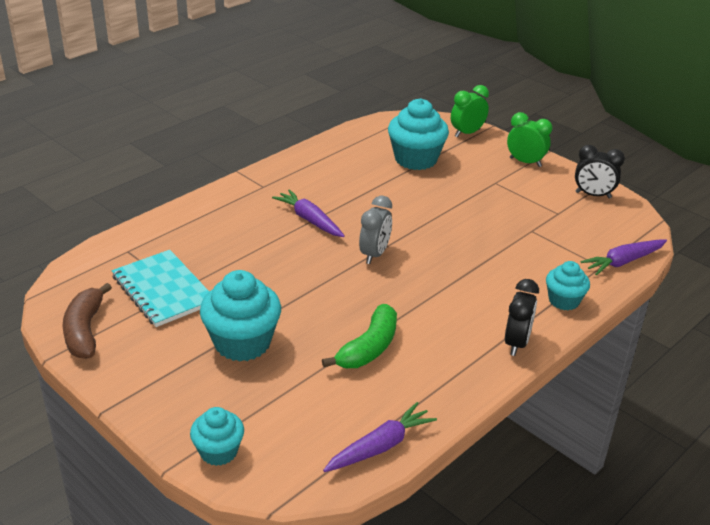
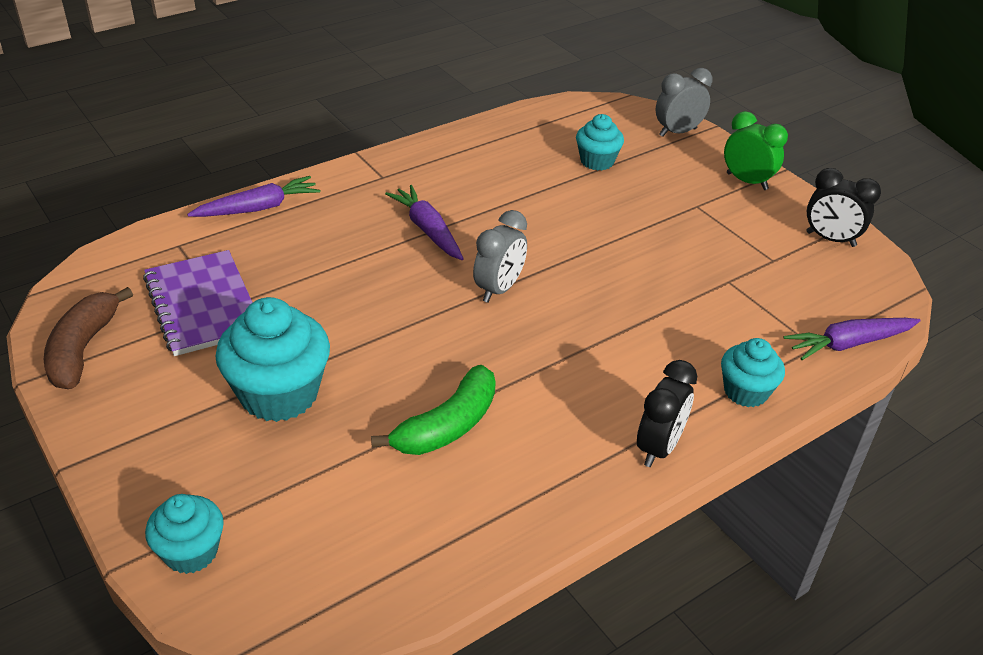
camera: 10 degrees right, 5 degrees up
(163, 290) = (203, 305): turquoise notebook -> purple notebook
(380, 446) = (416, 579): purple carrot -> purple carrot (258, 208)
(416, 159) = (597, 161): turquoise cupcake -> turquoise cupcake, size x0.59
(467, 133) = (677, 132): green clock -> grey clock

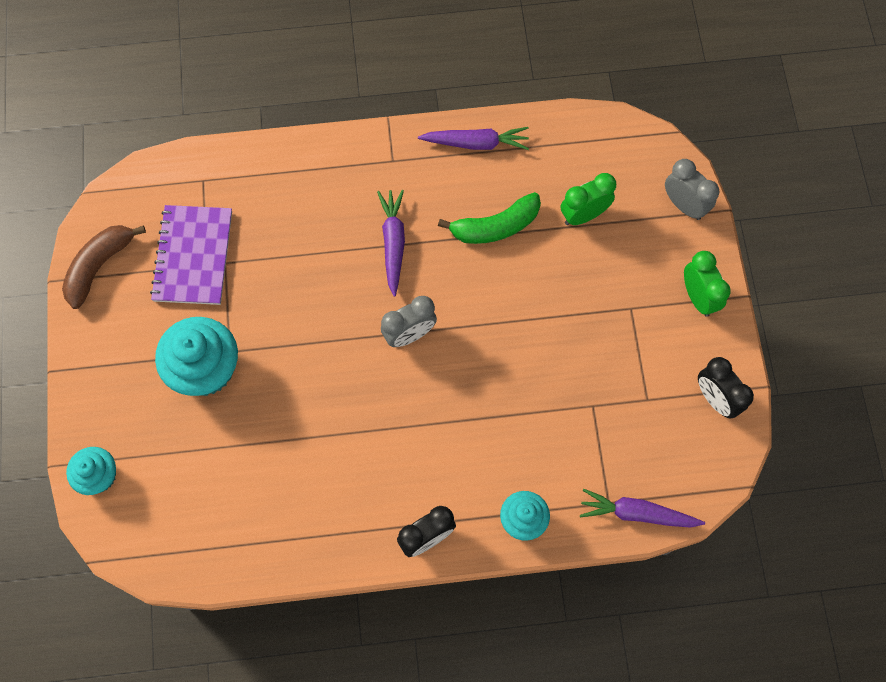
camera: 30 degrees right, 30 degrees up
(258, 208) = (278, 160): purple carrot -> purple carrot (476, 143)
(447, 426) = (299, 450): green banana -> green banana (495, 226)
(597, 161) = (583, 215): turquoise cupcake -> green clock
(677, 132) = (684, 205): grey clock -> grey clock turned 45 degrees clockwise

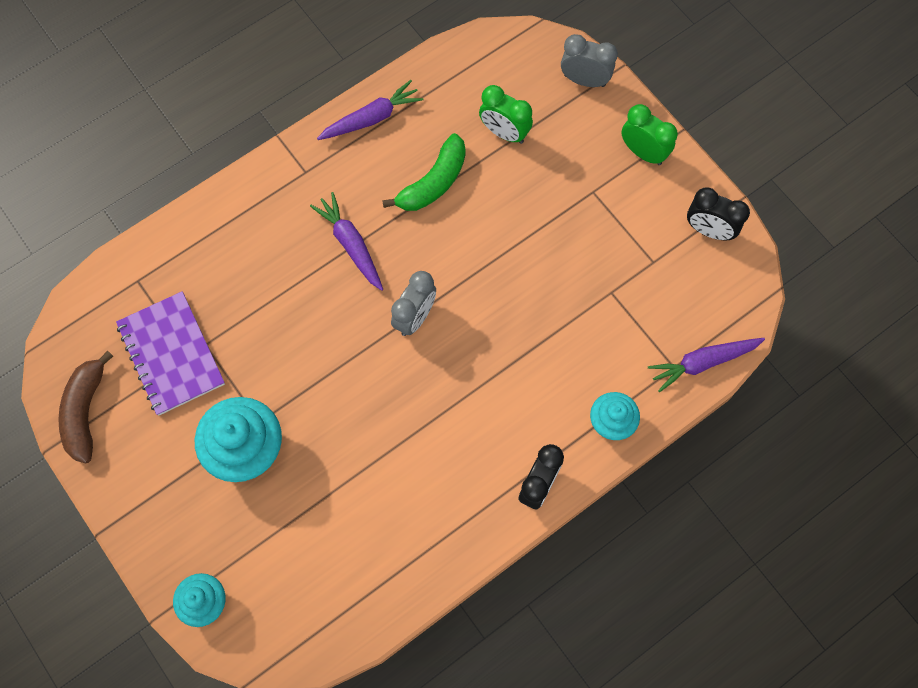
camera: 30 degrees left, 0 degrees up
(583, 215) = (504, 133): green clock -> green clock turned 90 degrees counterclockwise

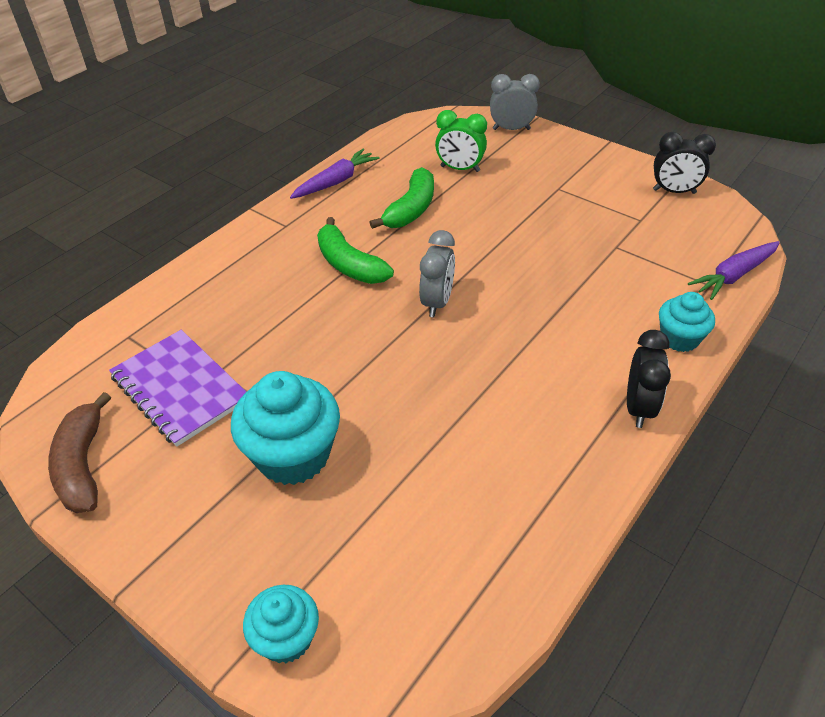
camera: 15 degrees left, 25 degrees down
(351, 244) = (349, 264): purple carrot -> green banana
(643, 152) = (586, 158): green clock -> none

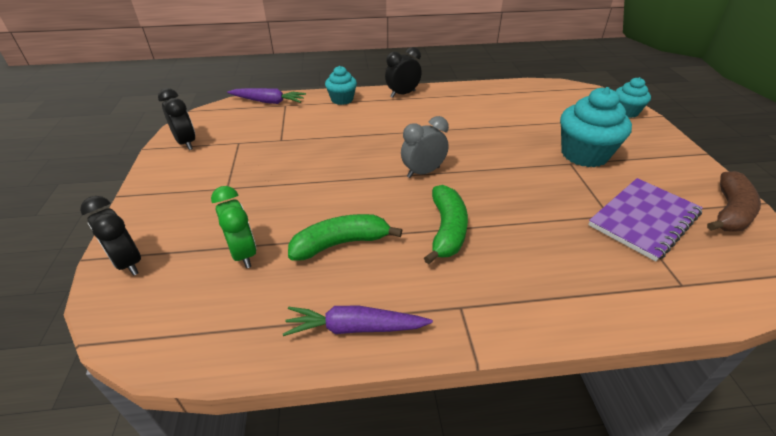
camera: 135 degrees left, 5 degrees down
(180, 388) = (643, 219): purple notebook -> purple notebook turned 45 degrees clockwise
(511, 129) = (128, 263): grey clock -> black clock

